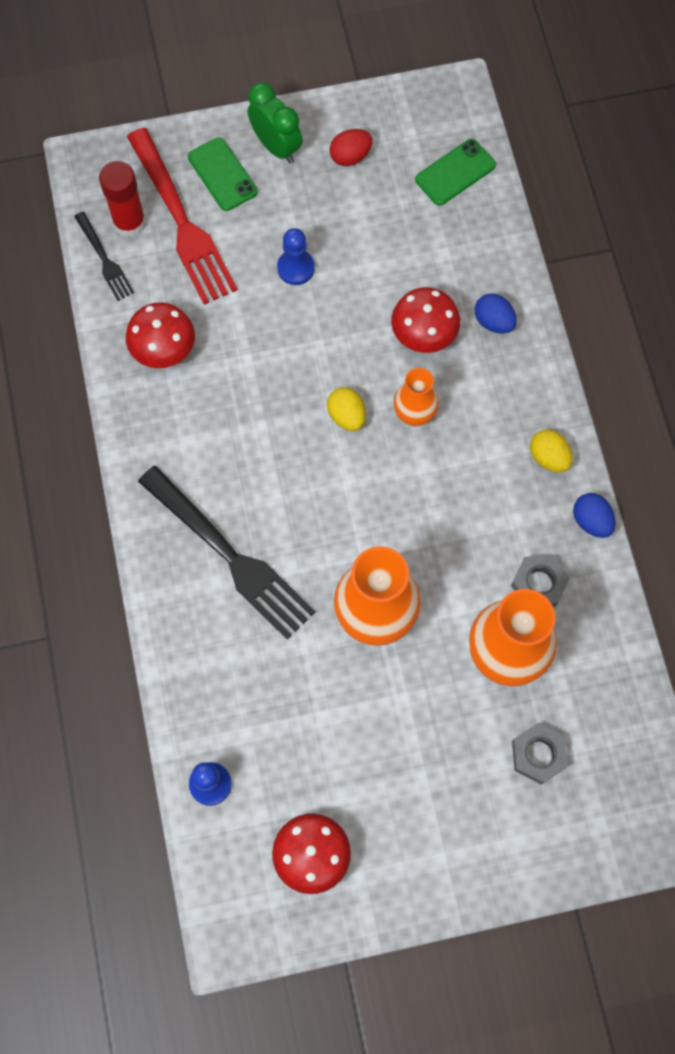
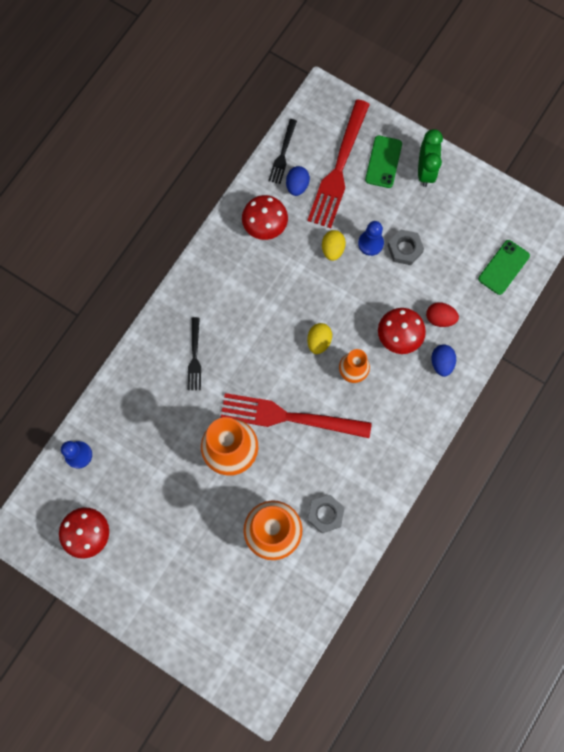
camera: 45 degrees right, 5 degrees up
(129, 222) = (313, 146): red glue stick -> none
(231, 556) = (194, 357): black fork -> black fork, size x0.51
(350, 156) = (457, 210): red egg -> red egg (439, 318)
(396, 523) = (288, 417): none -> red fork
(455, 172) = (503, 267): green phone -> green phone turned 60 degrees counterclockwise
(538, 754) = (239, 594): grey nut -> grey nut (405, 249)
(548, 457) = (396, 457): yellow egg -> yellow egg (332, 249)
(591, 521) = (384, 509): blue egg -> blue egg (297, 186)

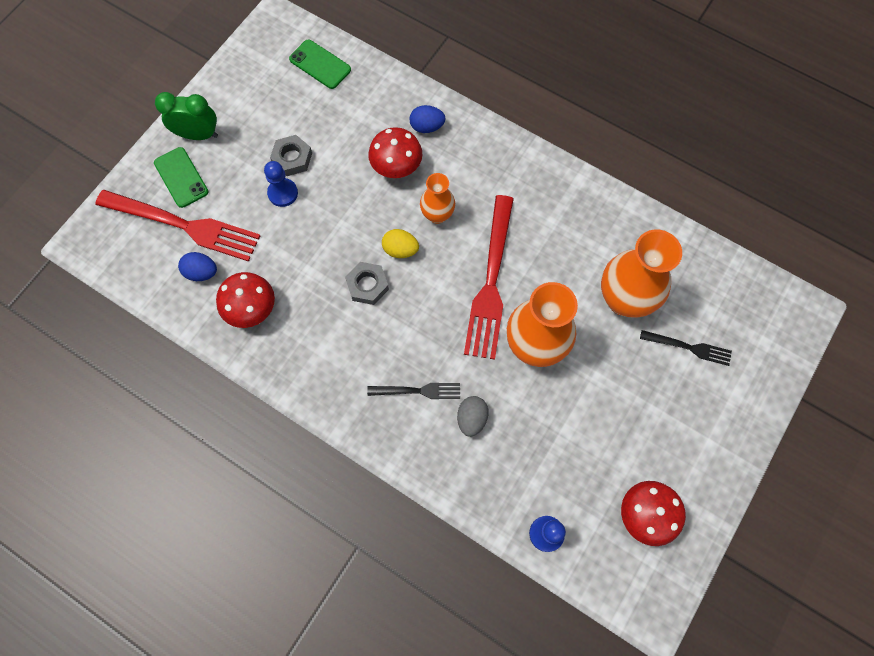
camera: 90 degrees left, 5 degrees down
(171, 399) = (471, 418): none -> grey egg
(283, 154) = (157, 289): black fork -> black fork (689, 347)
(325, 514) = (599, 244): grey nut -> grey nut (367, 285)
(332, 249) = (287, 233): yellow egg -> none
(383, 162) = (181, 177): green phone -> green phone turned 45 degrees clockwise
(439, 318) = (376, 126): red egg -> none

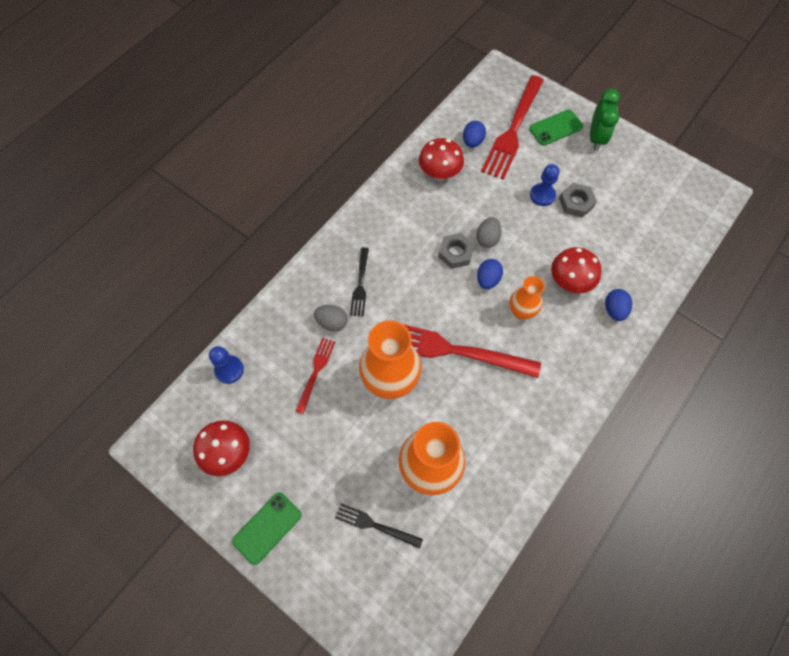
camera: 95 degrees right, 5 degrees down
(320, 64) = (675, 226): green phone -> green phone (267, 528)
(346, 251) = (487, 239): none -> grey egg
(400, 250) = (487, 280): yellow egg -> blue egg
(535, 429) = (316, 372): none -> red fork
(689, 347) = (374, 525): black fork -> black fork turned 90 degrees clockwise

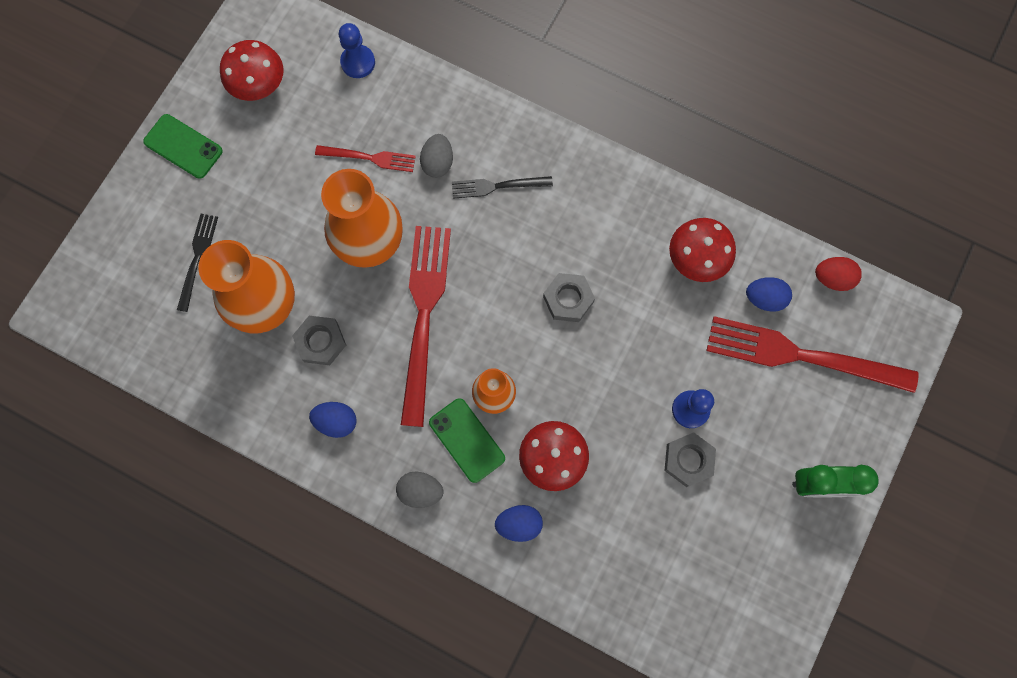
camera: 80 degrees right, 10 degrees up
(464, 105) = (832, 278): none -> red egg
(464, 430) = (321, 342): none -> grey nut
(487, 239) = (599, 339): grey egg -> grey egg (420, 491)
(487, 280) = (534, 347): blue egg -> blue egg (336, 421)
(555, 128) = (823, 420): green phone -> green phone (467, 440)

